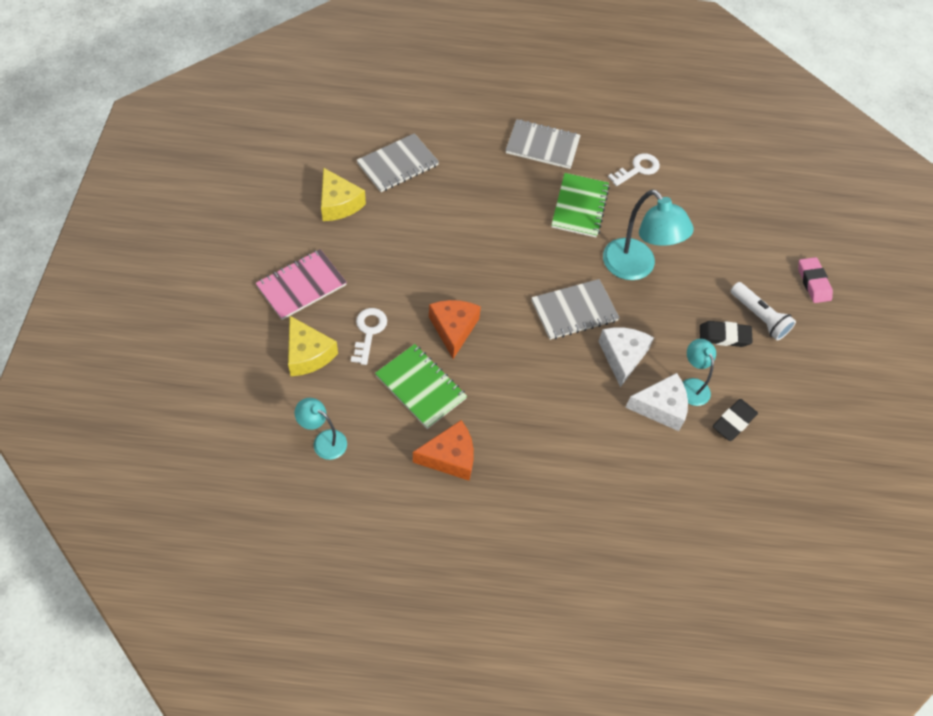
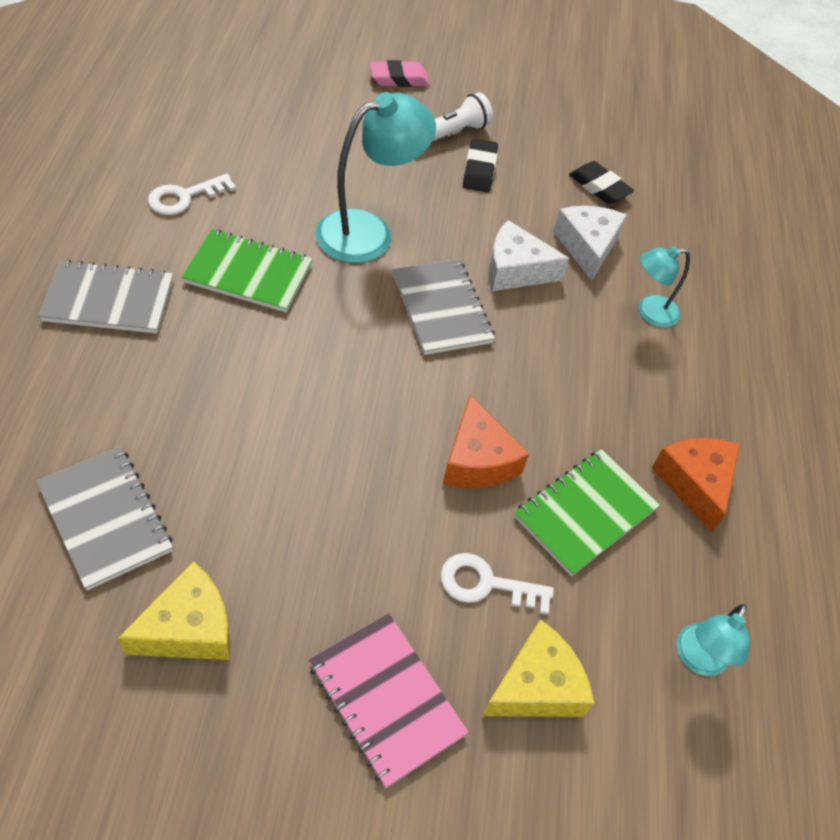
camera: 90 degrees left, 5 degrees down
(453, 329) = (477, 460): orange cheese -> orange cheese turned 105 degrees counterclockwise
(542, 146) = (109, 300): grey notebook -> grey notebook turned 75 degrees clockwise
(637, 169) = (184, 197): white key -> white key turned 90 degrees counterclockwise
(692, 386) = (553, 213): turquoise lamp -> turquoise lamp (650, 312)

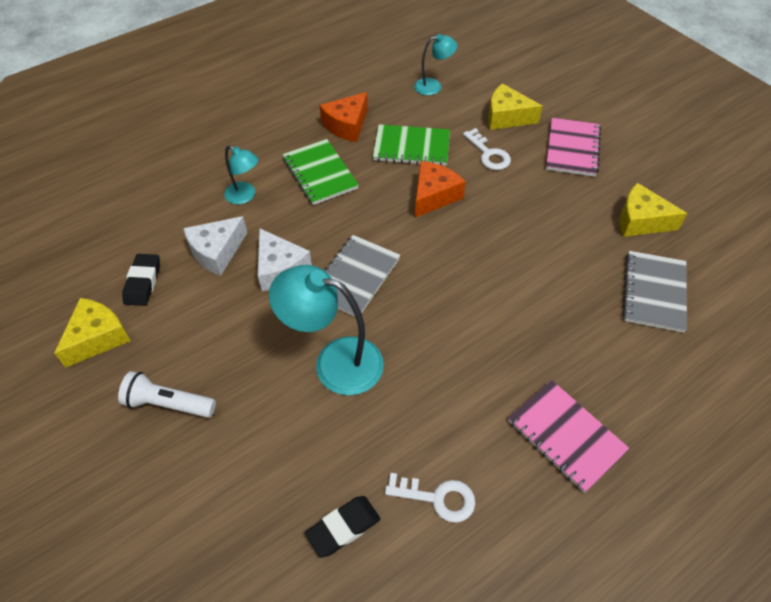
camera: 125 degrees left, 0 degrees up
(109, 300) = (565, 436): grey notebook -> pink notebook
(248, 273) = (450, 388): green notebook -> green notebook (320, 173)
(399, 79) = (121, 501): pink eraser -> none
(479, 170) = (195, 355): black eraser -> black eraser (343, 528)
(563, 137) = (98, 337): none -> yellow cheese

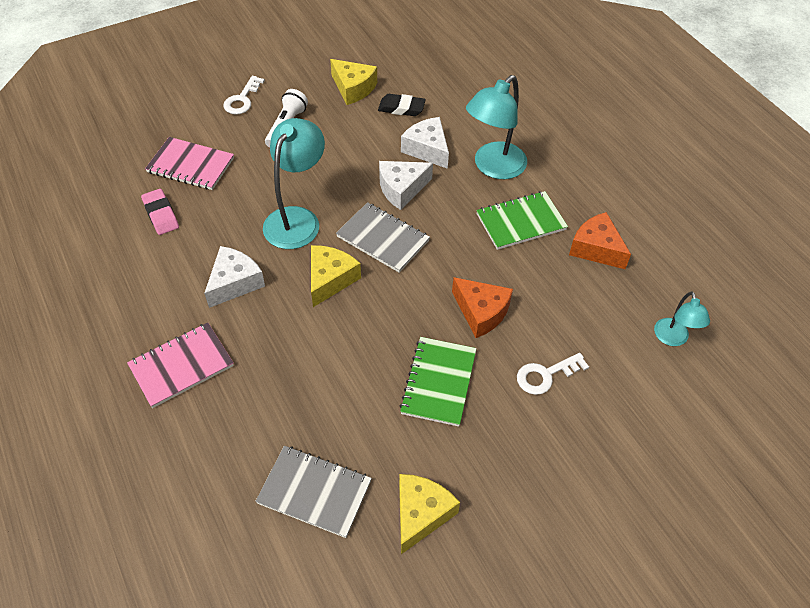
camera: 95 degrees right, 0 degrees up
(245, 196) = (493, 167): turquoise lamp -> turquoise lamp, size x1.80
(343, 528) = (161, 214): black eraser -> pink eraser
(411, 147) = (558, 302): green notebook -> green notebook (438, 382)
(437, 498) = (162, 270): white key -> white key (242, 99)
(441, 408) = (234, 283): none -> white cheese
(507, 117) = (615, 408): yellow cheese -> yellow cheese (330, 279)
(572, 149) = (553, 470): pink notebook -> pink notebook (190, 165)

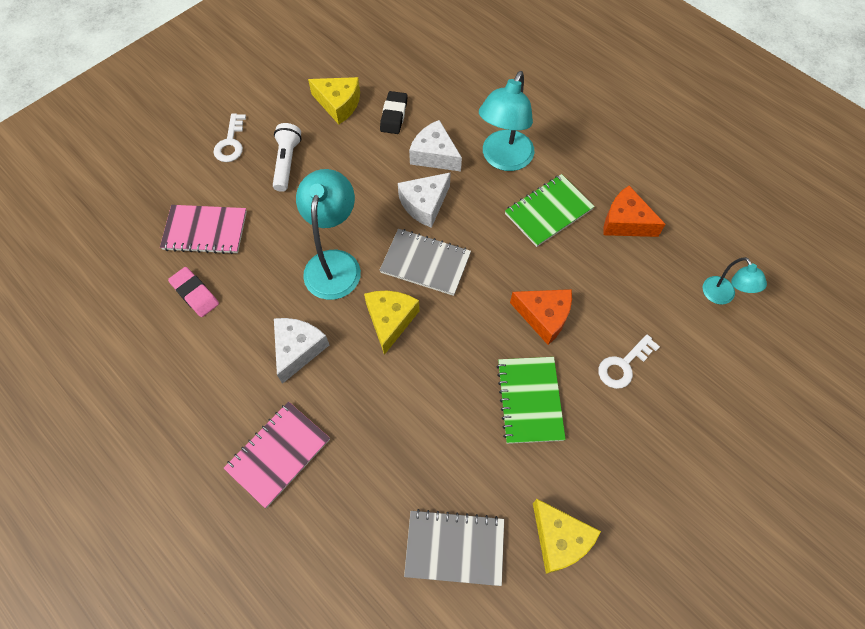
camera: 15 degrees left, 10 degrees up
(401, 108) = (394, 115): black eraser -> black eraser turned 75 degrees counterclockwise
(421, 514) = (559, 539): yellow cheese -> yellow cheese turned 135 degrees clockwise

